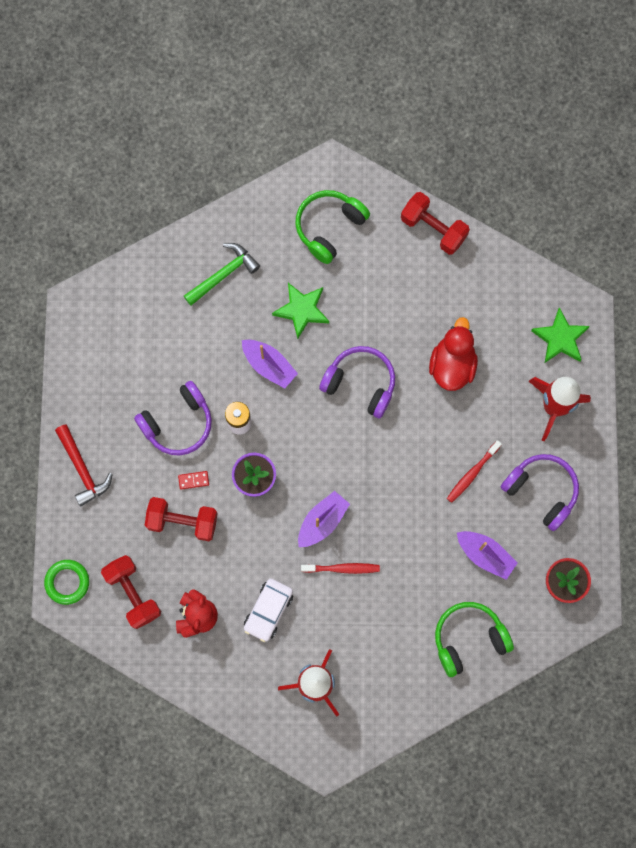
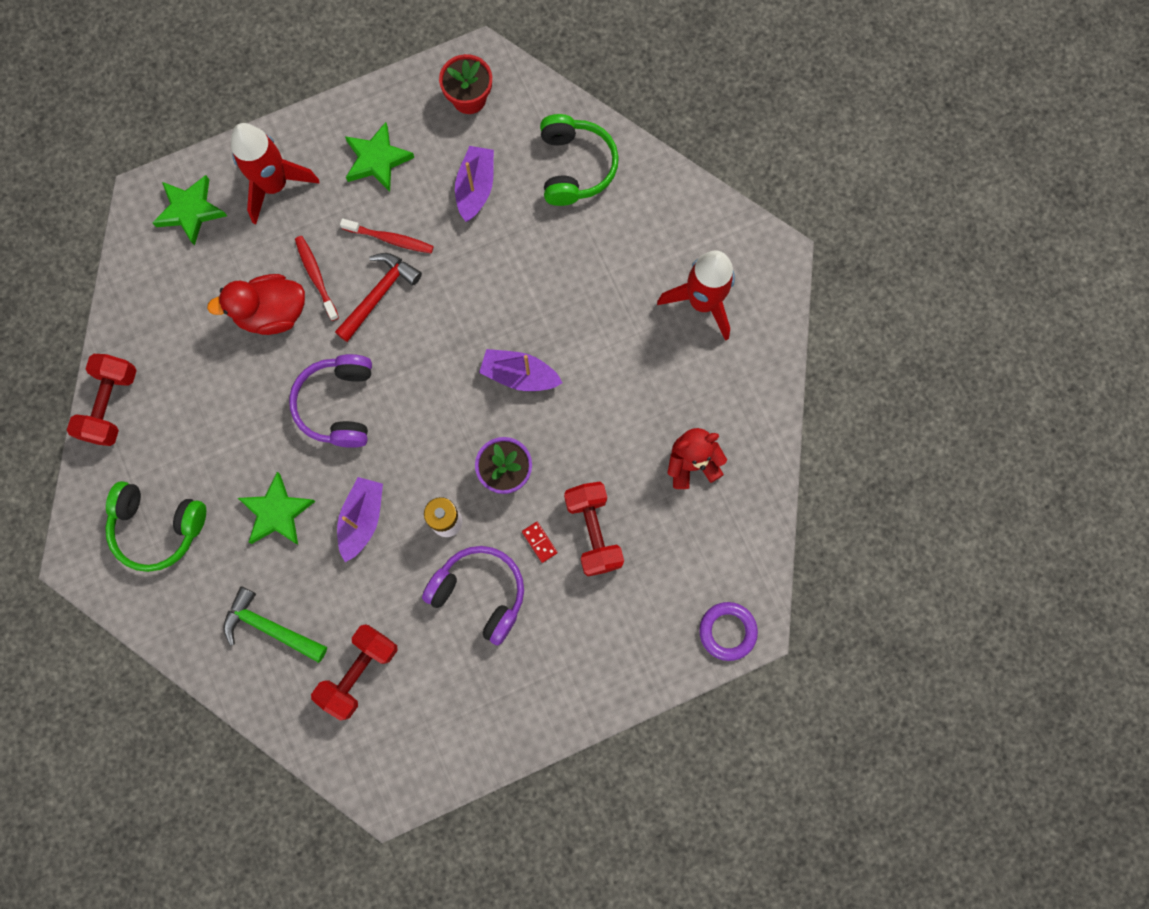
camera: 115 degrees left, 0 degrees up
(67, 582) = (727, 631): green ring -> purple ring
(82, 469) = (587, 681): red hammer -> red hammer (379, 294)
(133, 593) = (702, 548): red dumbbell -> red dumbbell (359, 672)
(268, 610) = (647, 388): white car -> none
(342, 568) = (562, 330): red toothbrush -> red toothbrush (316, 277)
(469, 639) = (575, 167): green headphones -> green headphones turned 135 degrees counterclockwise
(541, 491) = (377, 160): purple headphones -> green star

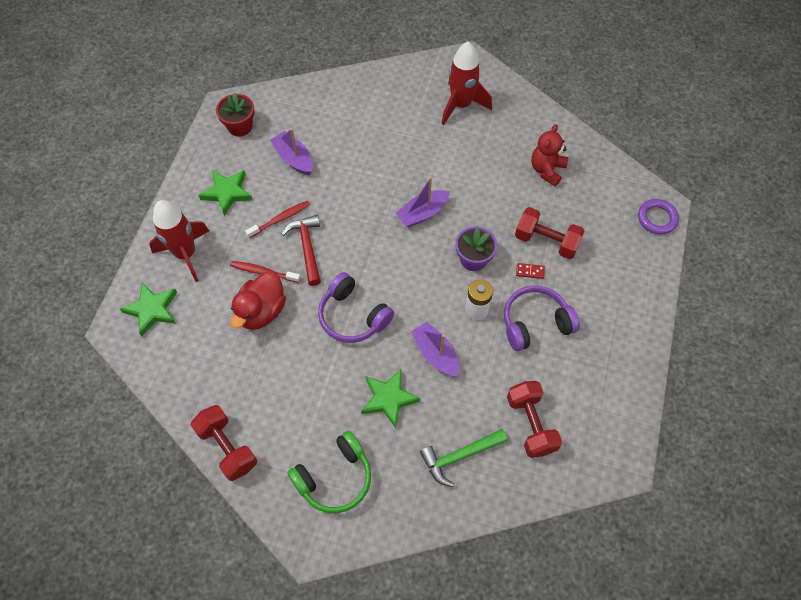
camera: 50 degrees left, 15 degrees down
(575, 167) = (330, 107): green headphones -> none

